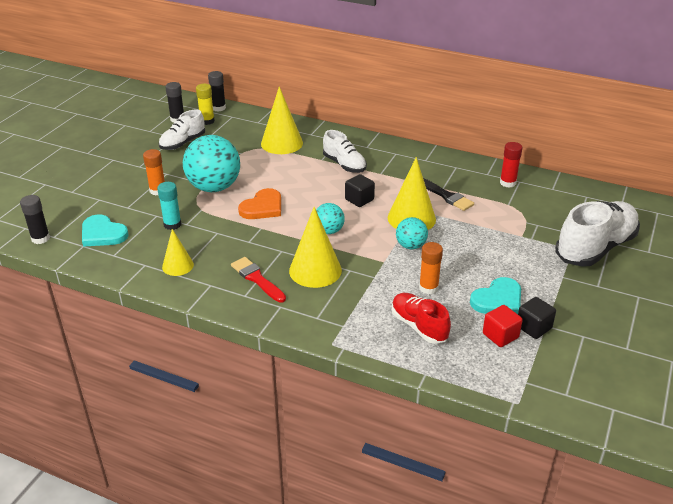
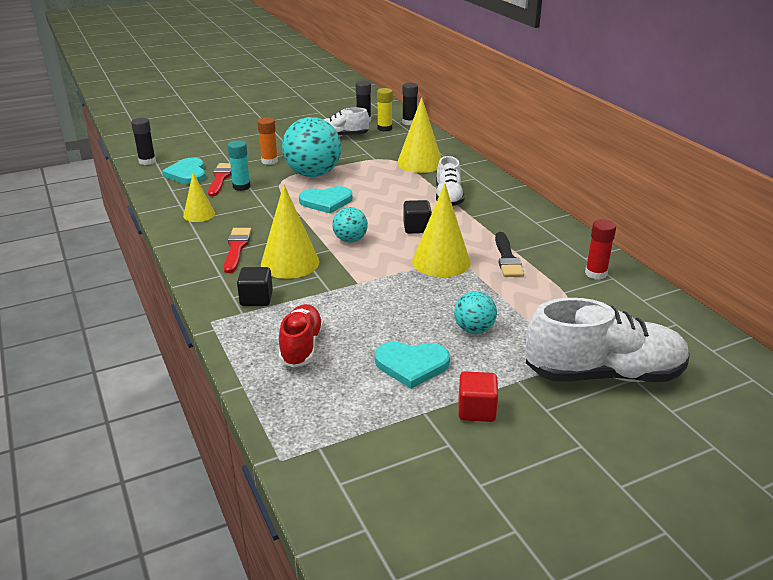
camera: 40 degrees right, 5 degrees down
(141, 225) = (220, 178): none -> red brush
(262, 207) = (326, 201): orange heart -> turquoise heart
(410, 246) = (403, 282): turquoise ball -> turquoise ball (474, 329)
(428, 288) = (362, 322): orange glue stick -> none
(500, 336) = (362, 395): red cube -> red cube (476, 410)
(533, 327) = (407, 407): black cube -> black cube (256, 299)

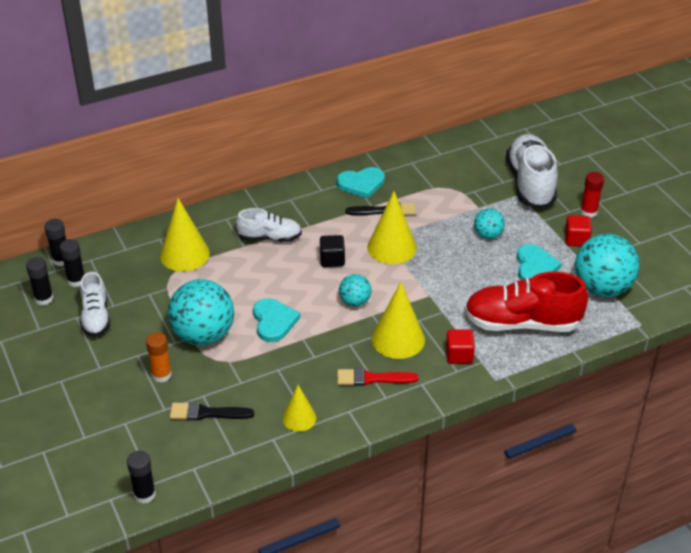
camera: 90 degrees left, 10 degrees up
(187, 174) = (190, 446): turquoise heart -> turquoise heart (361, 184)
(220, 178) = (206, 413): red brush -> black brush
(241, 187) = (231, 392): turquoise glue stick -> none
(256, 299) = (459, 355): black cube -> red cube
(301, 346) = (522, 323): red shoe -> red shoe, size x1.70
(365, 426) = (602, 288): none -> turquoise ball
(384, 128) = (76, 280): yellow glue stick -> black glue stick
(596, 273) = (406, 169): red glue stick -> red glue stick (588, 212)

